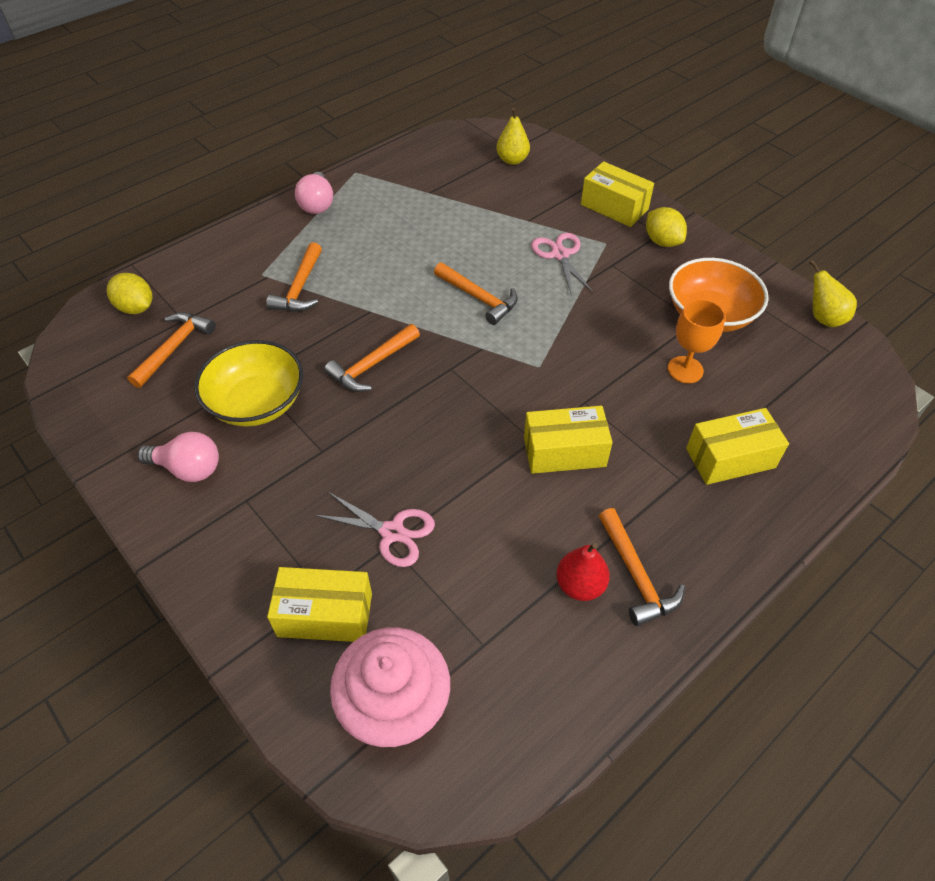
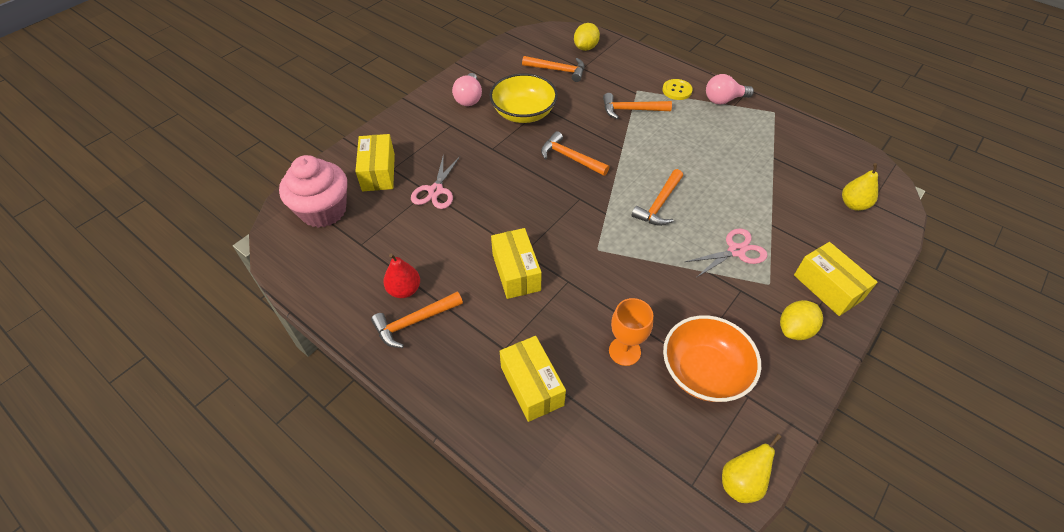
camera: 80 degrees right, 0 degrees up
(280, 238) = (677, 90): none -> yellow button
(614, 207) = (827, 287): yellow box -> yellow box turned 60 degrees counterclockwise

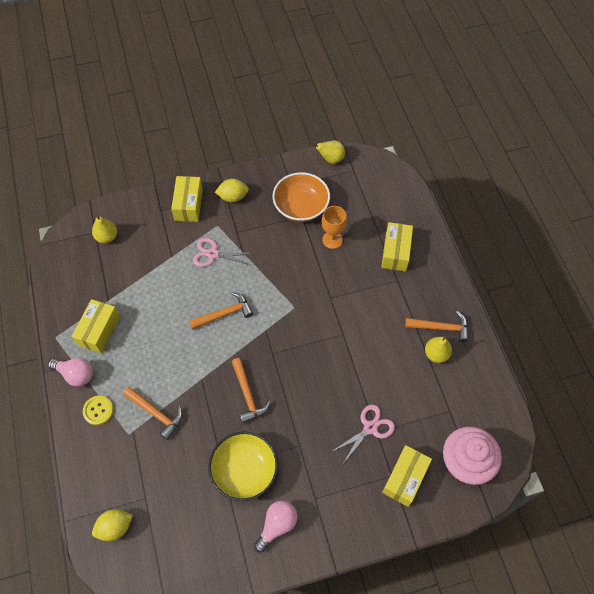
camera: 145 degrees left, 10 degrees up
(404, 290) = (436, 354): red pear -> yellow pear
(516, 272) = (357, 323): yellow box -> yellow box (99, 331)
(558, 70) = (169, 510): orange hammer -> none

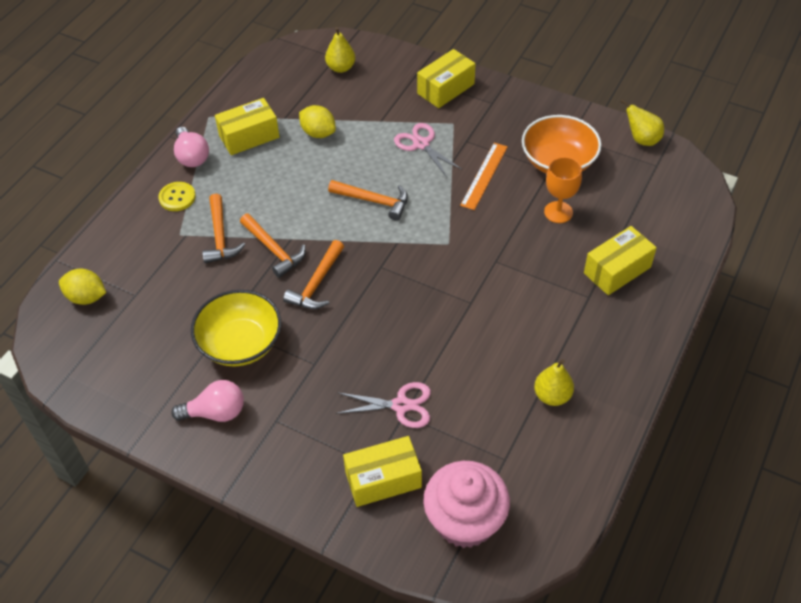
camera: 45 degrees right, 10 degrees down
(233, 197) = (497, 109): yellow lemon -> yellow lemon (318, 133)
(270, 247) = (484, 176): none -> orange ruler
(441, 328) = (587, 375): orange hammer -> orange hammer (274, 250)

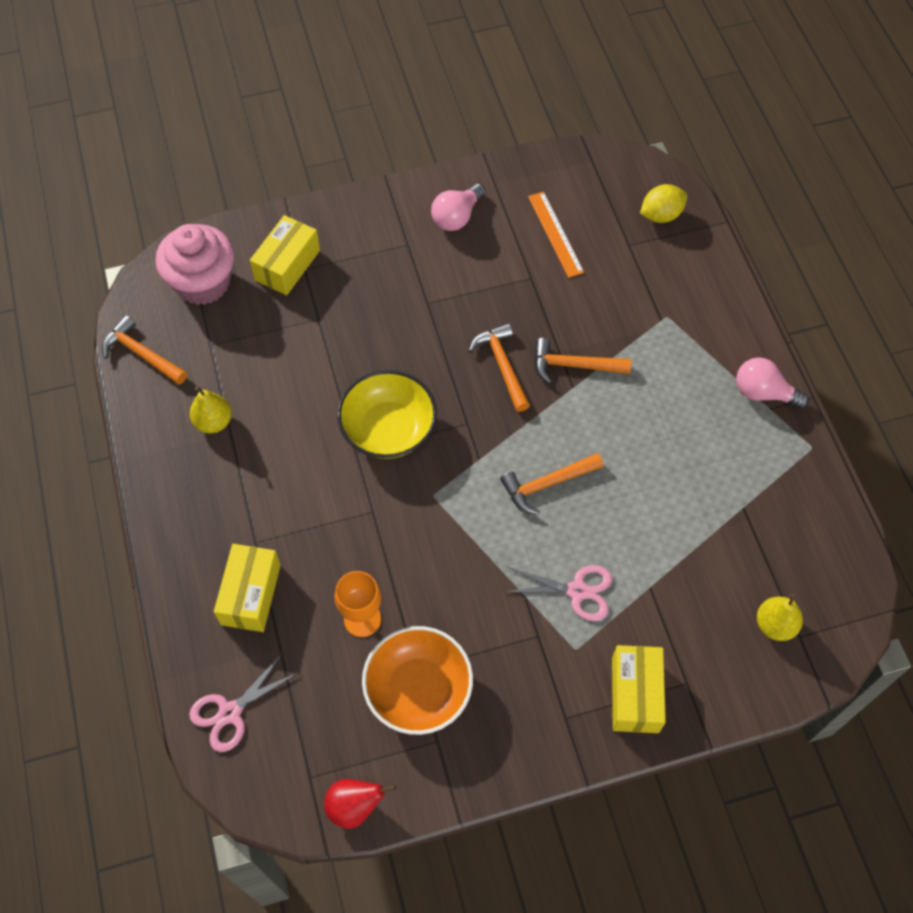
camera: 135 degrees right, 10 degrees up
(177, 197) = (716, 345): yellow button -> none
(220, 236) = (632, 341): orange hammer -> orange hammer (142, 354)
(240, 343) = (501, 273): yellow bowl -> yellow bowl (388, 429)
(249, 136) = (745, 457): yellow box -> none
(318, 133) = (689, 517): yellow lemon -> none
(401, 405) = (327, 323): pink scissors -> pink scissors (230, 712)
(484, 176) = (475, 604): orange ruler -> orange ruler (555, 234)
(641, 139) = (354, 806): yellow pear -> red pear

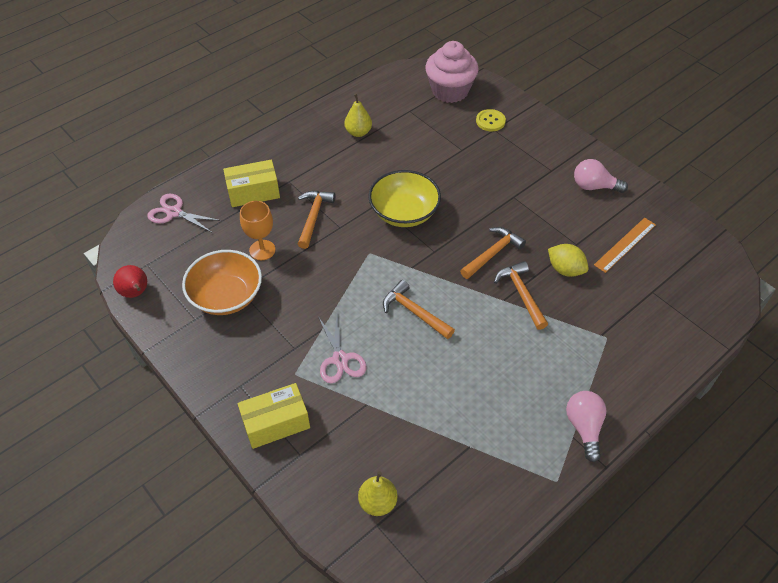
camera: 65 degrees right, 10 degrees down
(142, 354) = (384, 86): orange hammer -> orange hammer (313, 217)
(287, 265) = (490, 121): yellow box -> yellow button
(661, 215) = (696, 302): yellow lemon -> yellow lemon (565, 269)

